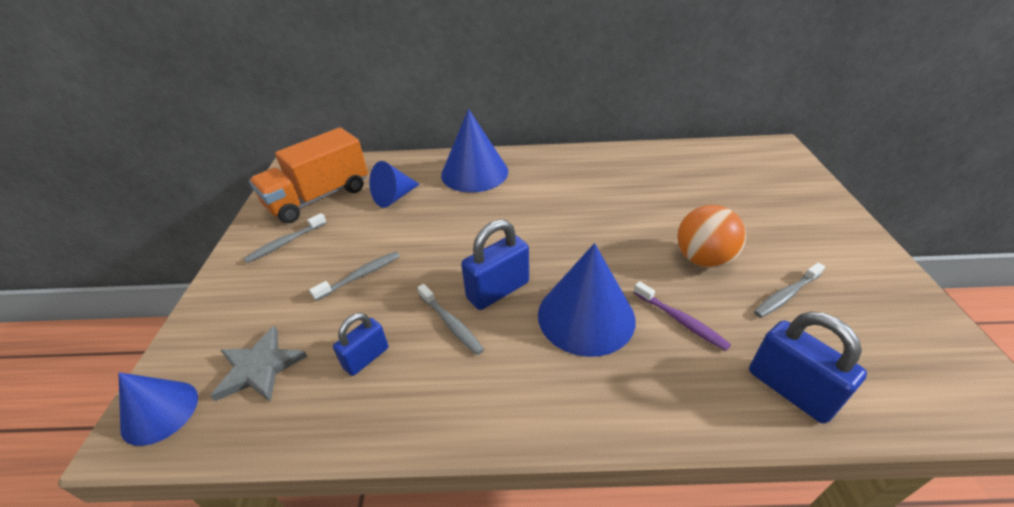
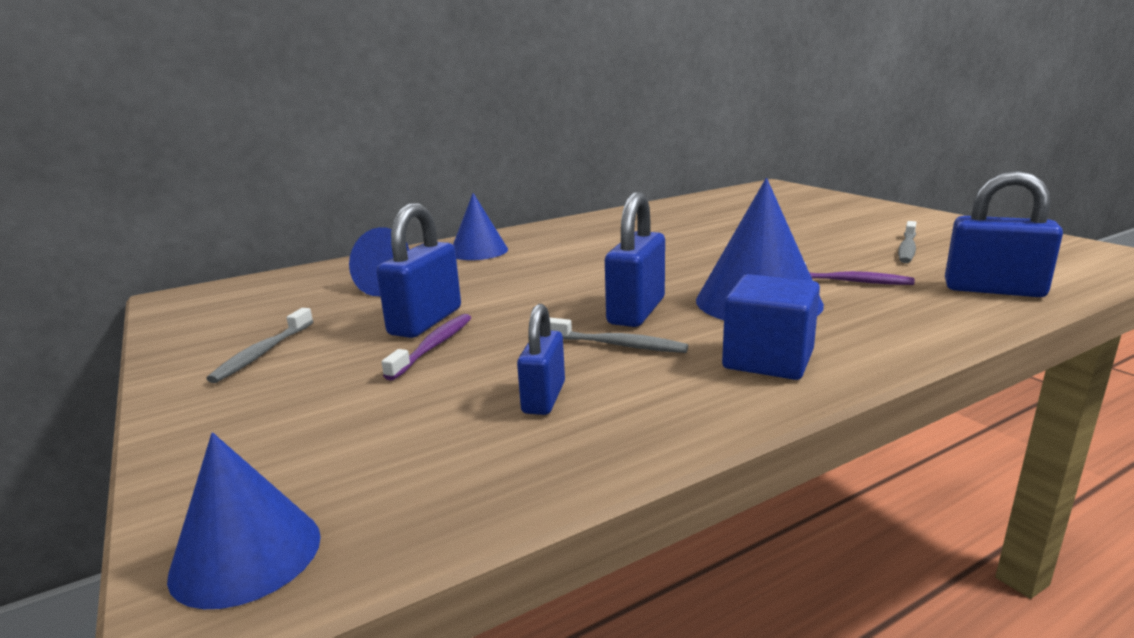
camera: 30 degrees left, 20 degrees down
(259, 368) = (383, 455): grey star -> none
(319, 197) = (266, 309): orange truck -> none
(360, 276) = (433, 346): grey toothbrush -> purple toothbrush
(378, 246) = (426, 321): none -> blue padlock
(474, 173) = (478, 251): blue cone -> blue cone, size x0.63
(520, 388) = (768, 360): none -> blue cube
(703, 259) = (809, 248): orange ball -> none

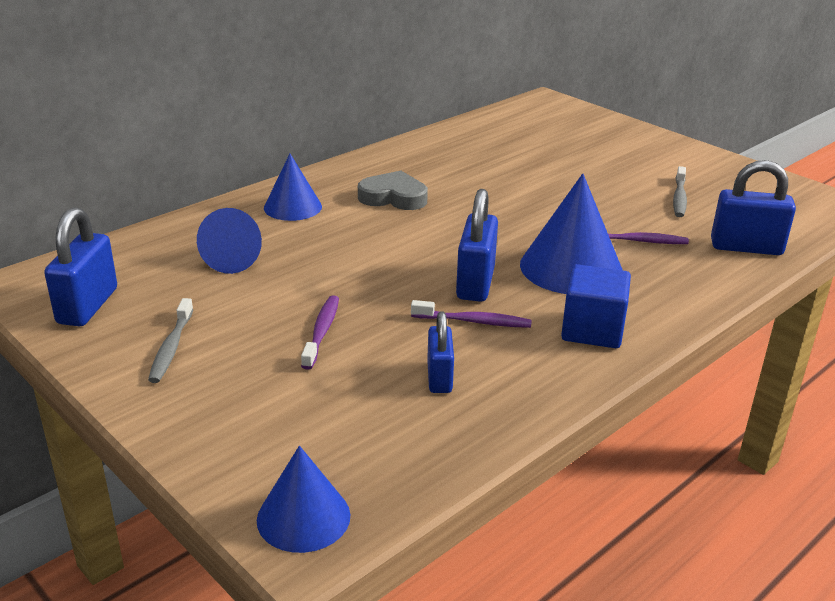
camera: 15 degrees left, 10 degrees up
(426, 321) = (297, 303): blue padlock -> blue padlock (88, 306)
(583, 245) = (393, 197): none -> grey heart
(617, 345) = (474, 321): grey toothbrush -> purple toothbrush

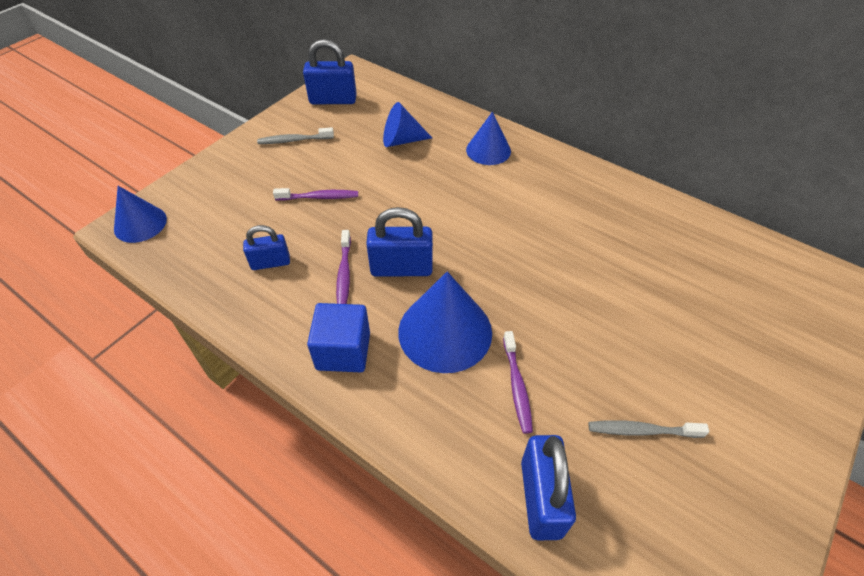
camera: 80 degrees right, 20 degrees up
(393, 197) = (530, 200): grey heart -> none

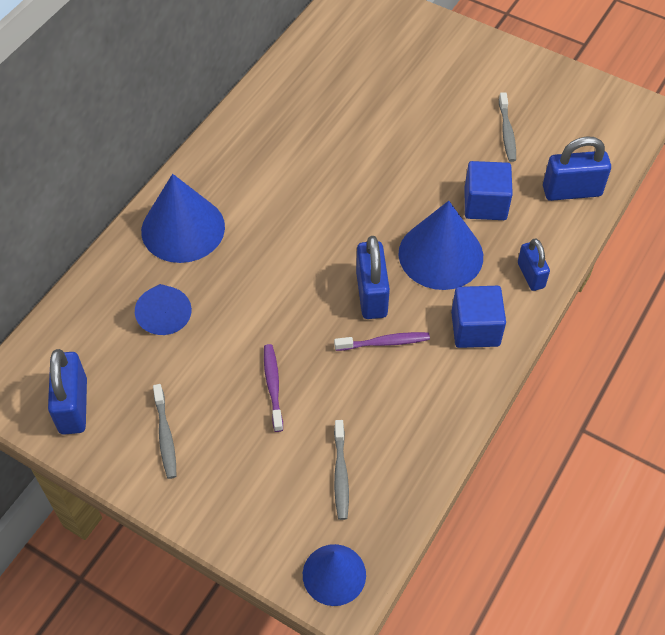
camera: 95 degrees left, 5 degrees up
(222, 233) = (340, 474): none -> grey toothbrush
(270, 262) = (378, 413): blue padlock -> blue padlock (530, 275)
(488, 150) = (183, 228): blue cone -> blue cone, size x1.60
(517, 386) = (485, 204): purple toothbrush -> blue cube

